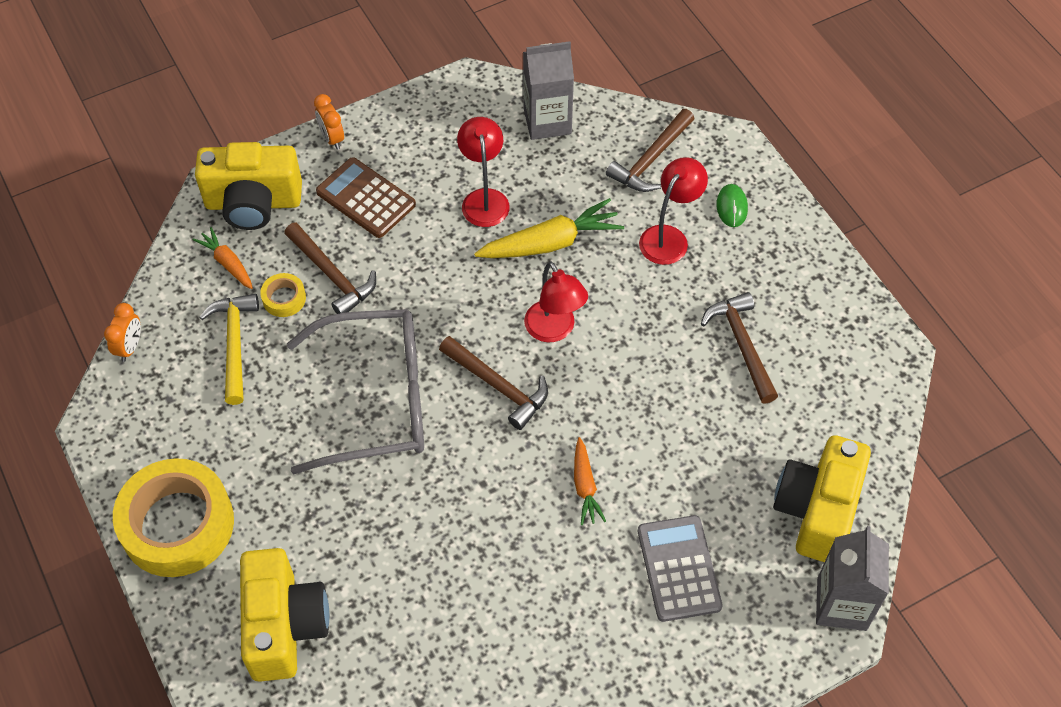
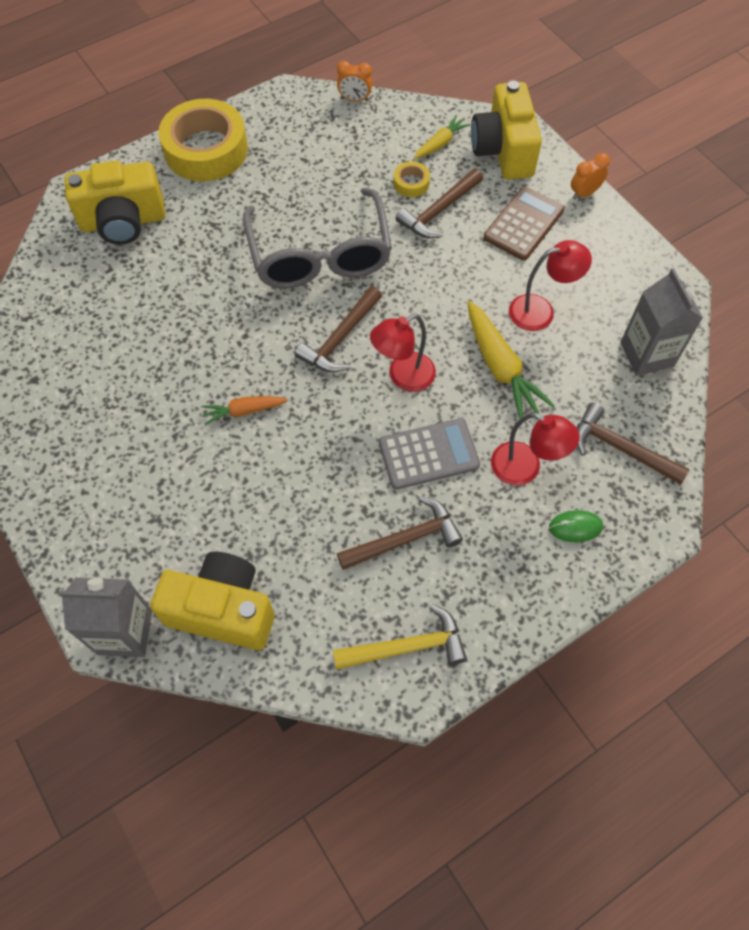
camera: 85 degrees right, 5 degrees up
(227, 263) = (440, 143): orange carrot -> yellow carrot
(234, 345) = (363, 159): yellow hammer -> yellow hammer (406, 646)
(679, 568) = (164, 489): grey calculator -> grey calculator (428, 454)

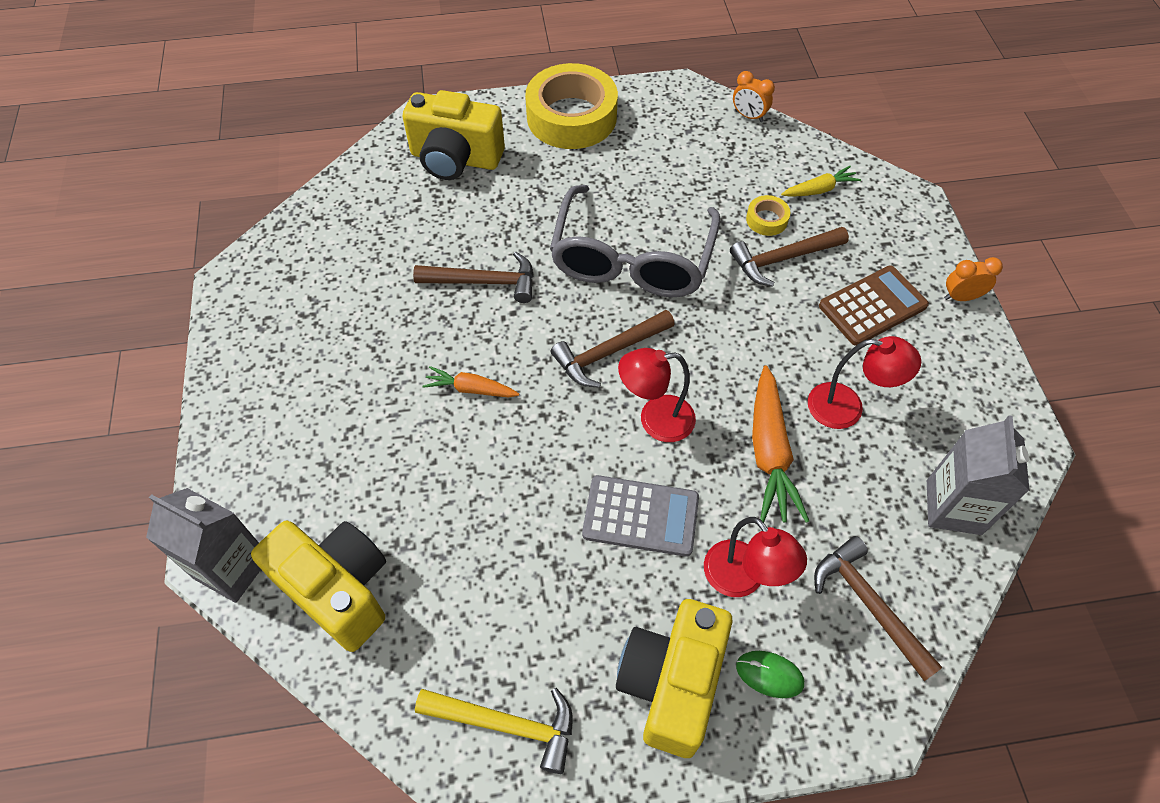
camera: 25 degrees right, 5 degrees down
(404, 539) = (566, 599): brown hammer -> brown hammer (483, 282)
(500, 368) = (769, 453): yellow carrot -> orange carrot
(503, 151) = (887, 220): yellow camera -> yellow camera (671, 683)

